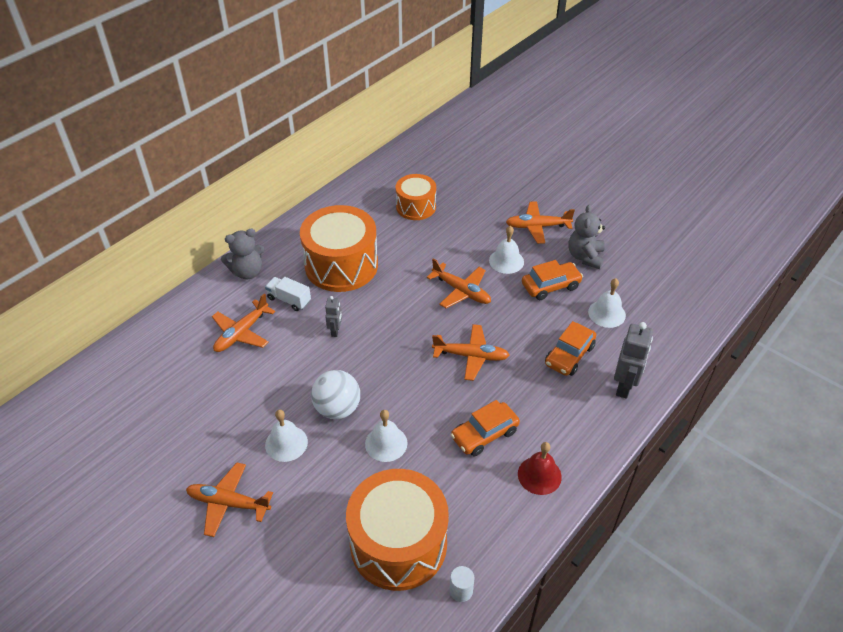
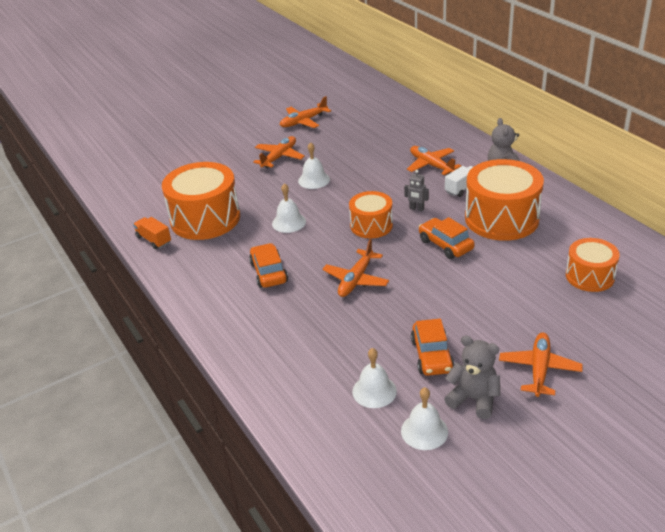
camera: 110 degrees right, 10 degrees down
(337, 408) = (333, 203): white ball -> none
(375, 363) = (371, 225): none -> orange drum
(461, 291) = (444, 288): orange plane -> orange plane (303, 121)
(461, 591) = (154, 240): white cylinder -> orange truck
(506, 261) = (482, 329): white bell -> white bell (424, 431)
(539, 475) = (213, 295): red bell -> none
(569, 355) = (328, 345): orange car -> orange car (445, 245)
(624, 386) = (272, 374): grey robot -> none

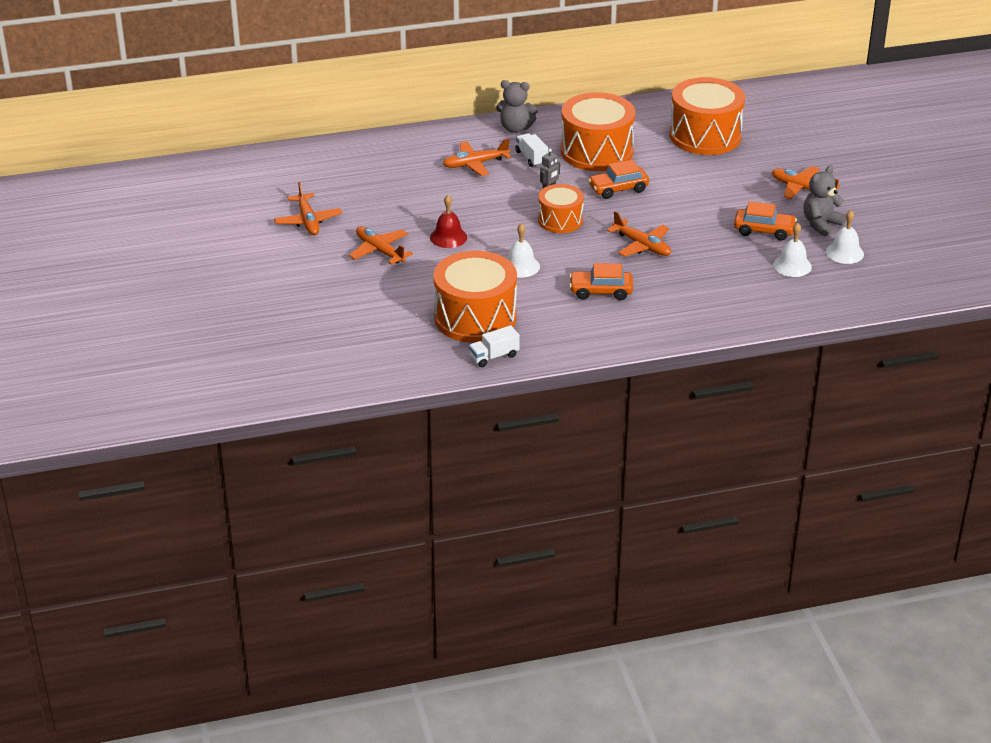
camera: 75 degrees left, 0 degrees up
(154, 240) = (494, 356): orange truck -> white truck
(314, 180) = (448, 237): white bell -> red bell
(590, 276) = (705, 136): orange drum -> orange drum, size x1.71

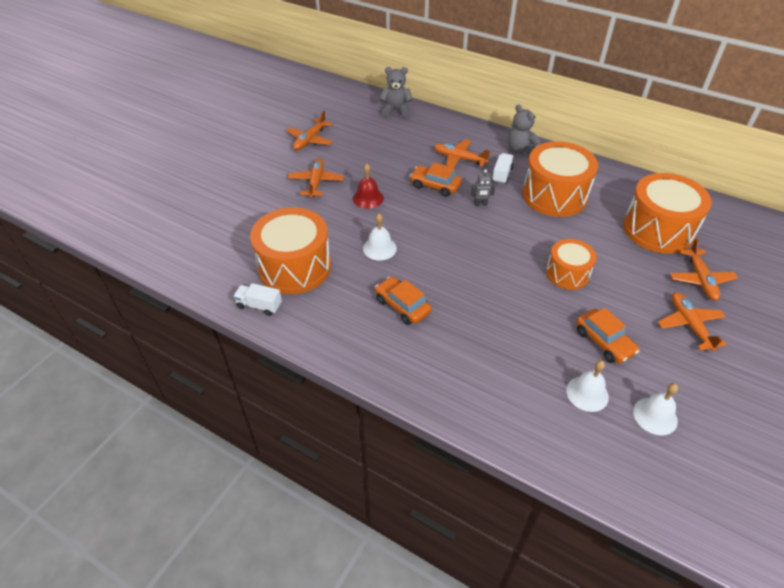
camera: 45 degrees right, 10 degrees up
(560, 220) = (455, 231): orange drum -> orange drum (567, 273)
(618, 189) = (531, 232): orange car -> orange car (435, 186)
(642, 246) = (485, 289): orange plane -> orange plane (700, 279)
(821, 224) = (666, 370): grey teddy bear -> grey teddy bear (396, 110)

